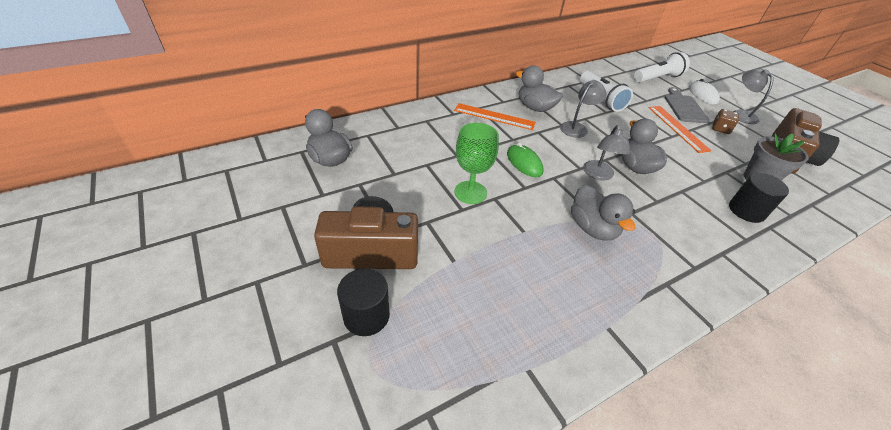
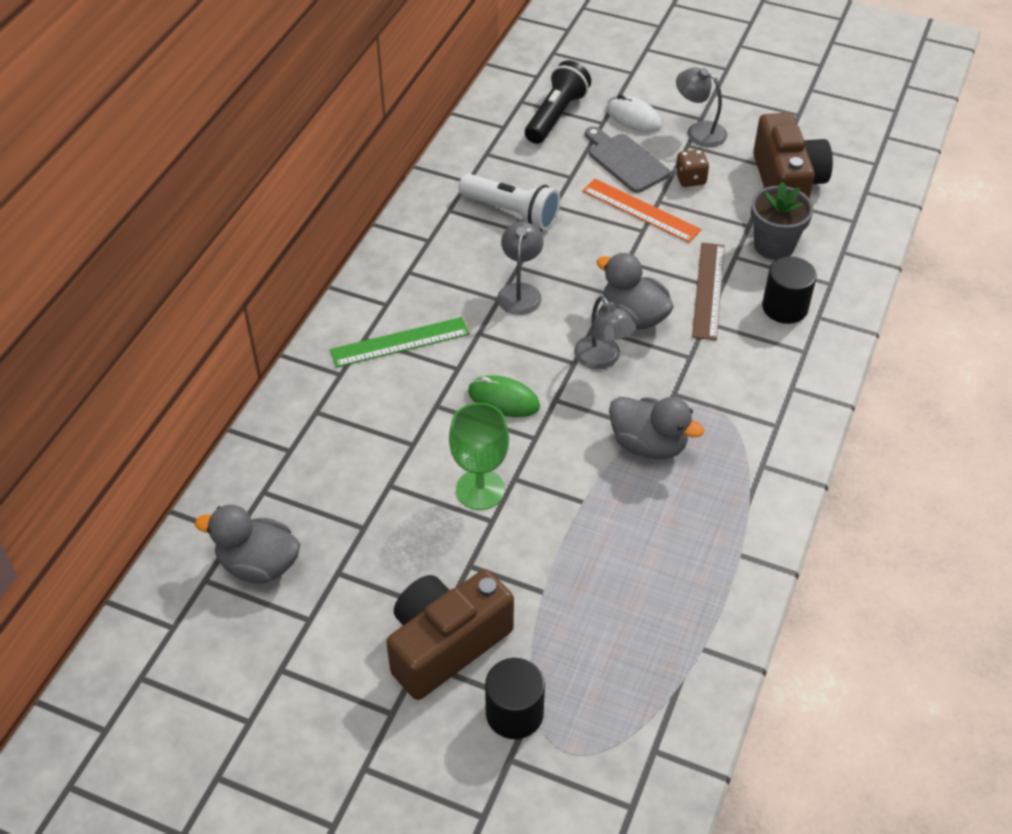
camera: 35 degrees left, 5 degrees up
(494, 116) = (400, 342): orange ruler -> green ruler
(535, 108) = (439, 288): grey duck -> none
(658, 78) = (556, 115): white flashlight -> black flashlight
(695, 178) = (708, 290): none -> brown ruler

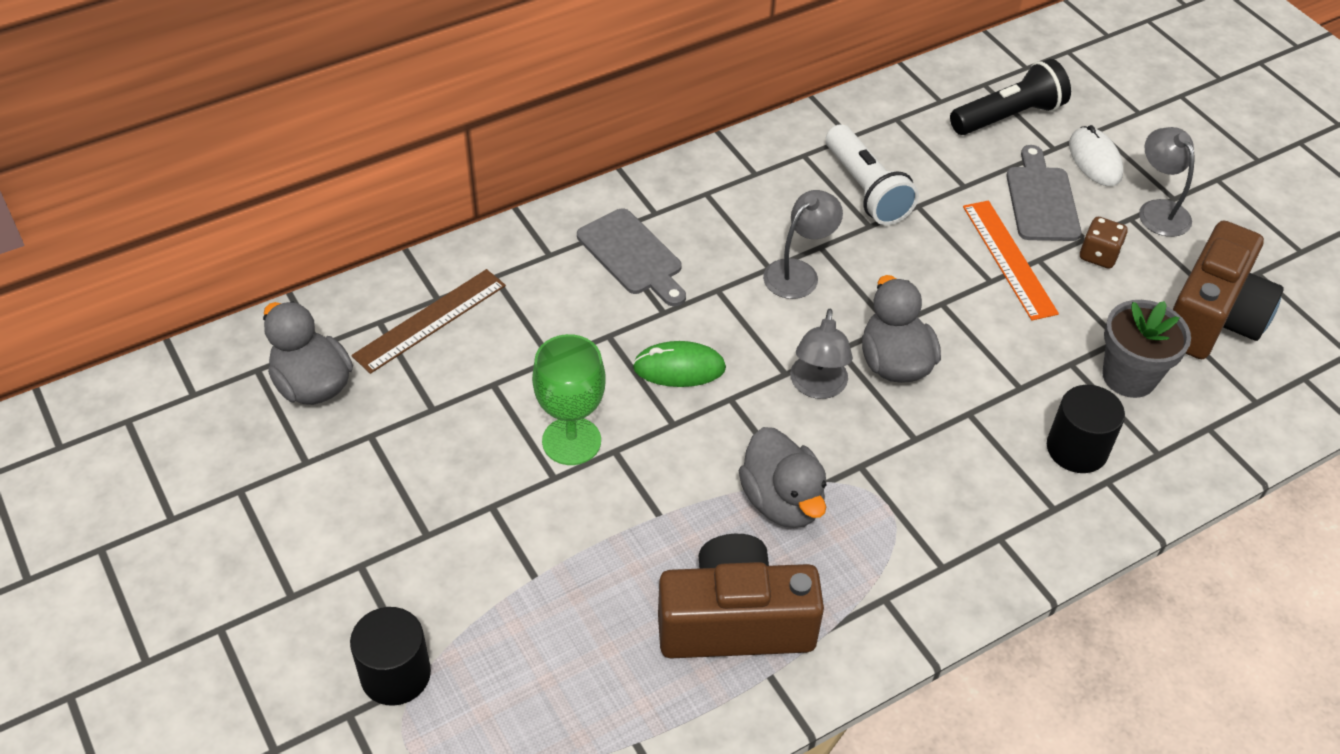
camera: 35 degrees right, 0 degrees up
(400, 342) = (633, 256): green ruler -> grey cutting board
(446, 644) = (398, 566): brown camera -> brown camera (735, 621)
(503, 399) = (679, 368): green mouse -> green mouse turned 60 degrees counterclockwise
(708, 290) = (1004, 382): brown ruler -> brown ruler (430, 320)

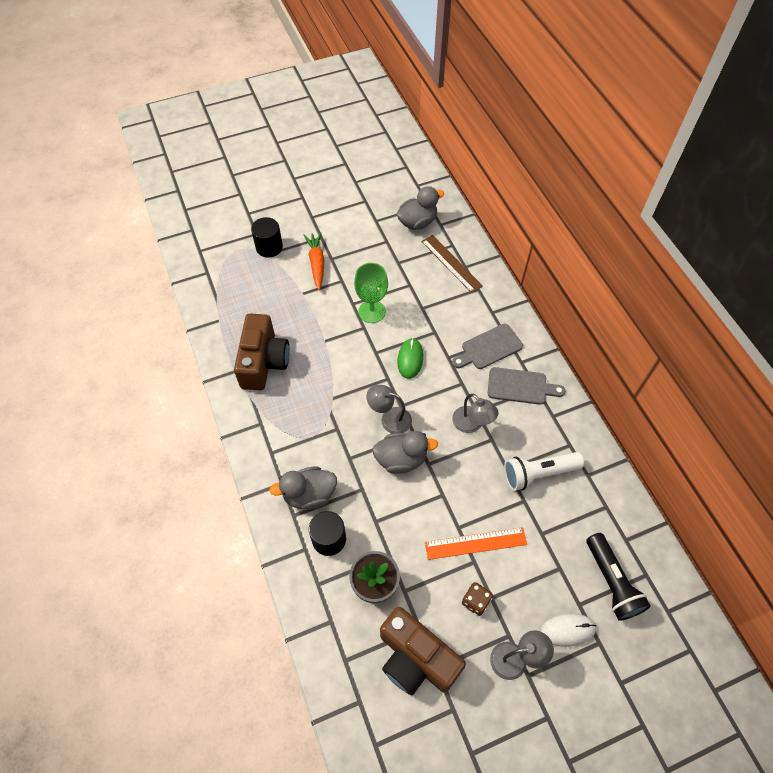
camera: 100 degrees right, 10 degrees up
(443, 562) = (316, 263): none -> orange carrot
(782, 501) = (322, 390): grey duck -> grey duck (309, 495)
(1041, 200) = (527, 579): grey cutting board -> grey cutting board (520, 386)

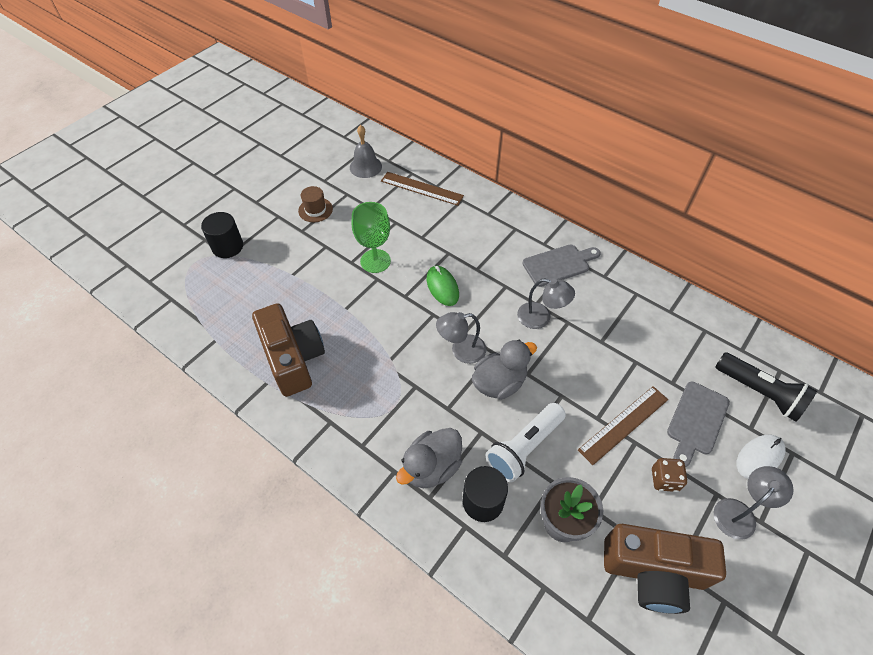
camera: 30 degrees left, 5 degrees down
(316, 263) = (289, 241): orange carrot -> none
(353, 245) = (315, 210): none -> brown hat
(417, 222) = (365, 167): grey duck -> grey bell
(475, 543) = (623, 424): orange ruler -> brown ruler
(489, 348) = (507, 245): grey cutting board -> grey cutting board (696, 421)
(538, 474) = (629, 332): white flashlight -> white flashlight (524, 448)

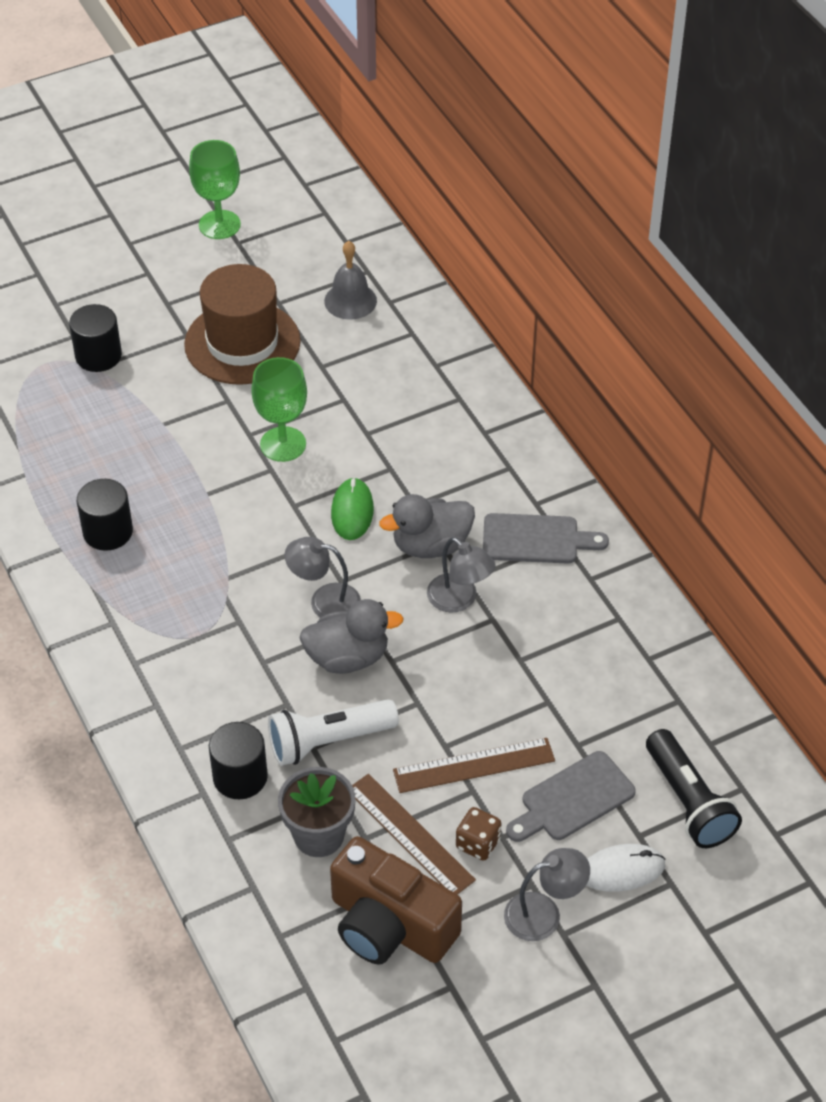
camera: 25 degrees right, 5 degrees down
(264, 149) = (219, 225): none -> green goblet
(293, 358) = (108, 532): brown camera -> black cylinder
(315, 210) = (242, 343): brown hat -> brown hat, size x2.18
(422, 188) = (412, 361): brown ruler -> brown ruler (410, 834)
(431, 467) = (203, 718): grey duck -> grey duck (431, 545)

